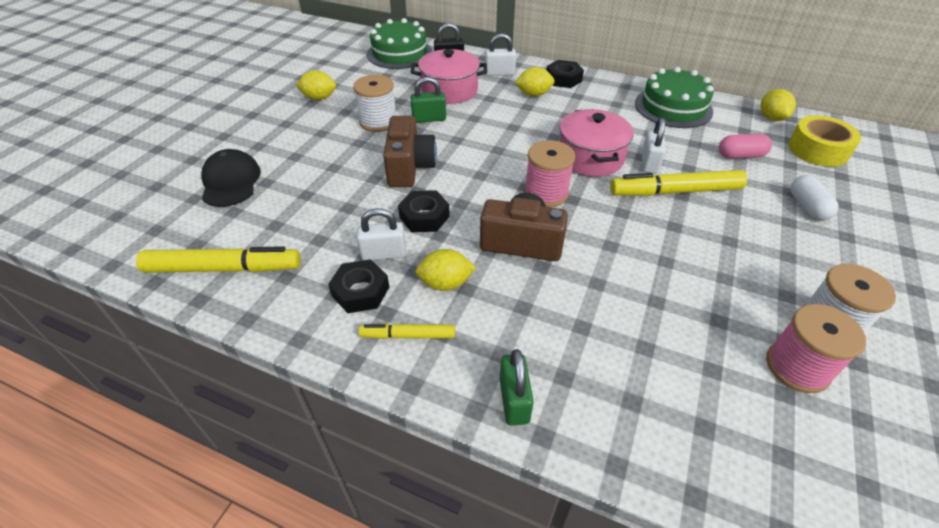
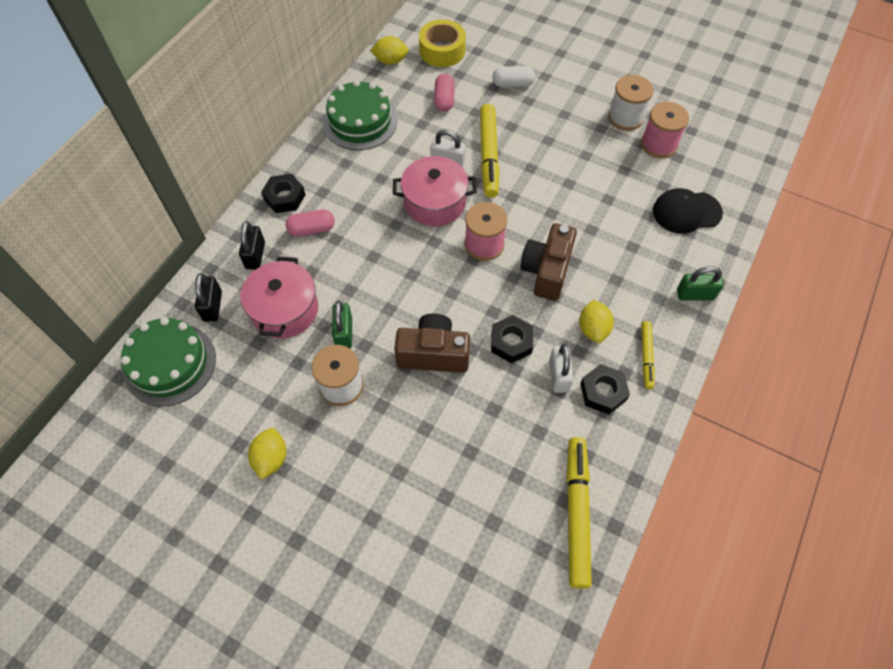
camera: 85 degrees left, 15 degrees up
(231, 182) = (441, 536): black cap -> black cap (686, 212)
(499, 73) = (255, 255): white padlock -> black padlock
(533, 94) = (312, 229): yellow lemon -> pink capsule

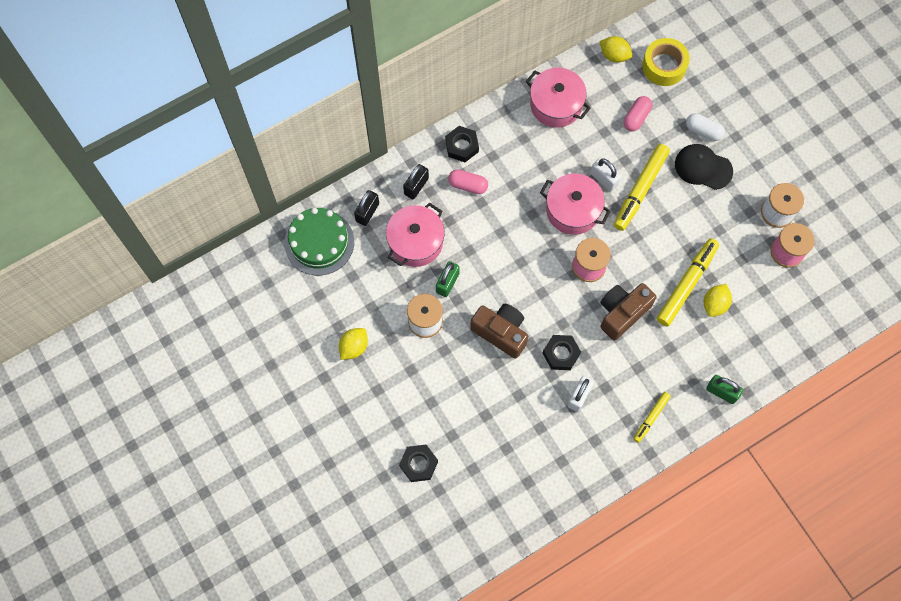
camera: 30 degrees right, 10 degrees up
(360, 122) = (556, 105): green cake -> pink pot
(576, 513) = (530, 494): yellow marker -> yellow marker (686, 284)
(593, 329) = (626, 376): yellow lemon -> yellow lemon (715, 304)
(603, 392) = (602, 425): black nut -> black nut (418, 464)
(686, 212) = (765, 323): black cap -> black cap (703, 167)

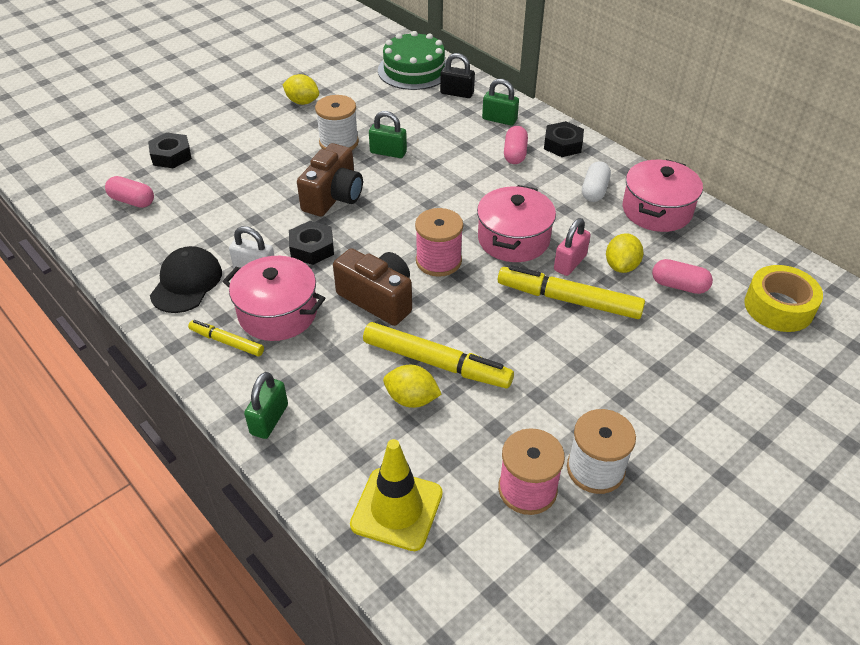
camera: 80 degrees right, 25 degrees down
(415, 242) = (432, 126): pink pot -> pink pot (278, 313)
(416, 186) = (499, 119): black padlock -> green padlock
(479, 494) = (132, 201): none -> pink capsule
(604, 179) = (570, 263): white padlock -> pink padlock
(614, 55) = (762, 255): yellow lemon -> yellow lemon (621, 266)
(703, 131) = (696, 361): white capsule -> white capsule (594, 190)
(703, 167) = (634, 366): black cap -> black cap (186, 283)
(793, 324) = (397, 509): none -> yellow traffic cone

